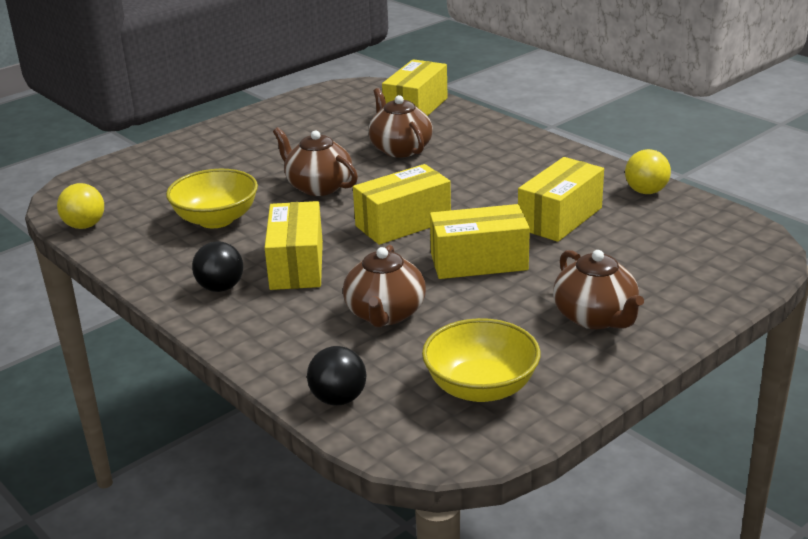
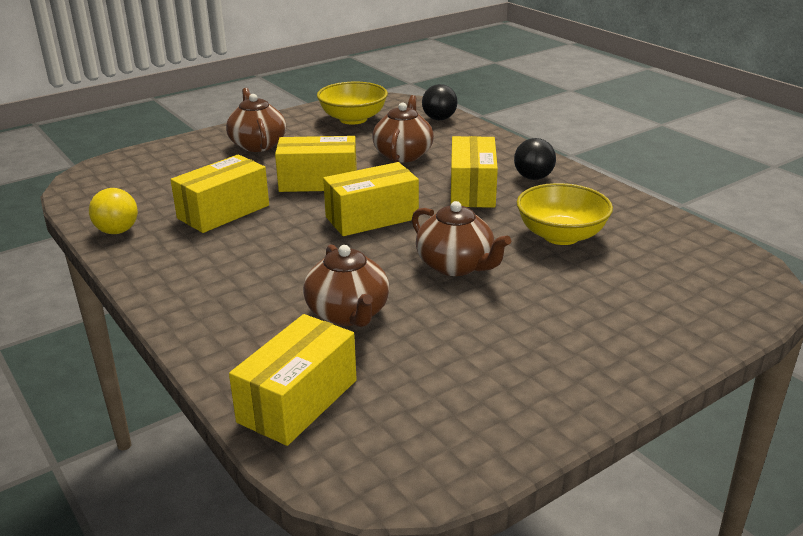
camera: 175 degrees left, 0 degrees up
(85, 226) = (700, 239): yellow ball -> none

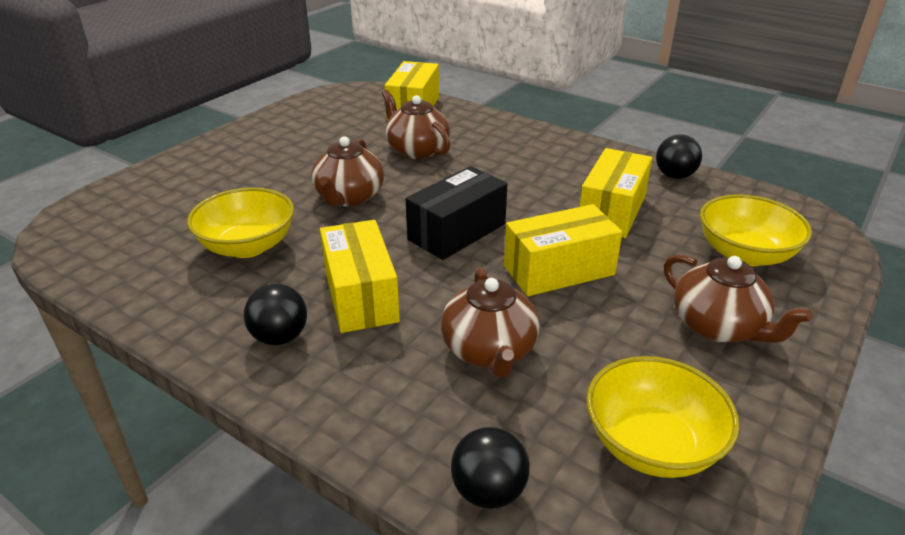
camera: 160 degrees right, 5 degrees up
(117, 231) = (674, 176): yellow ball -> black ball
(175, 170) = (744, 254): none -> yellow bowl
(372, 218) = (457, 232): yellow box -> black box
(456, 265) = (349, 197): brown teapot -> brown teapot turned 105 degrees counterclockwise

